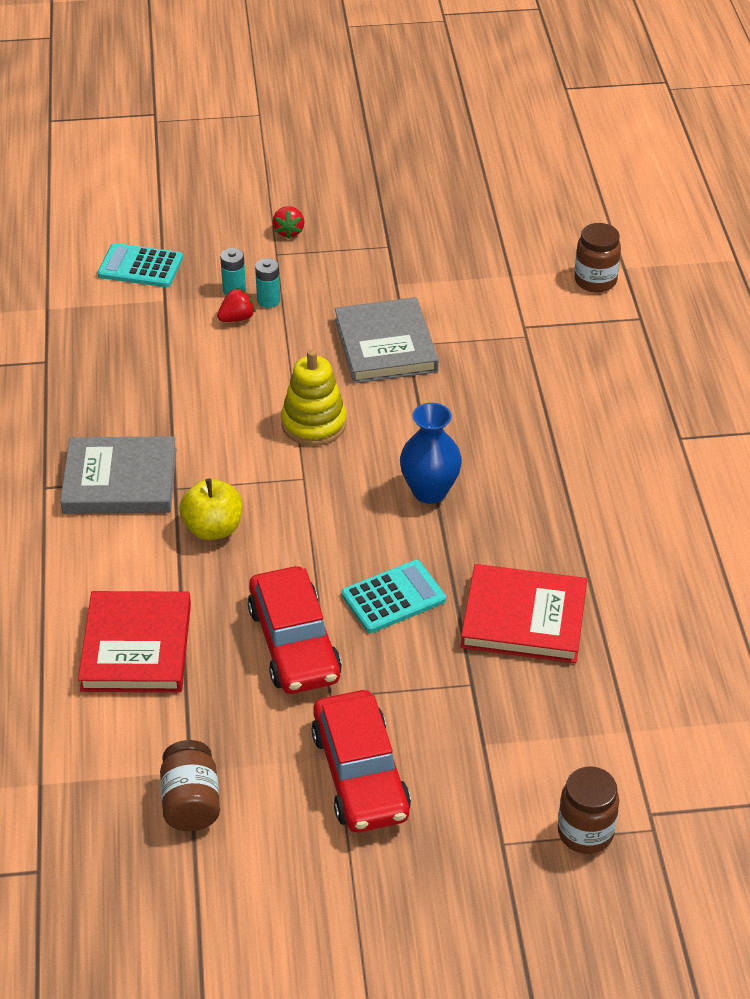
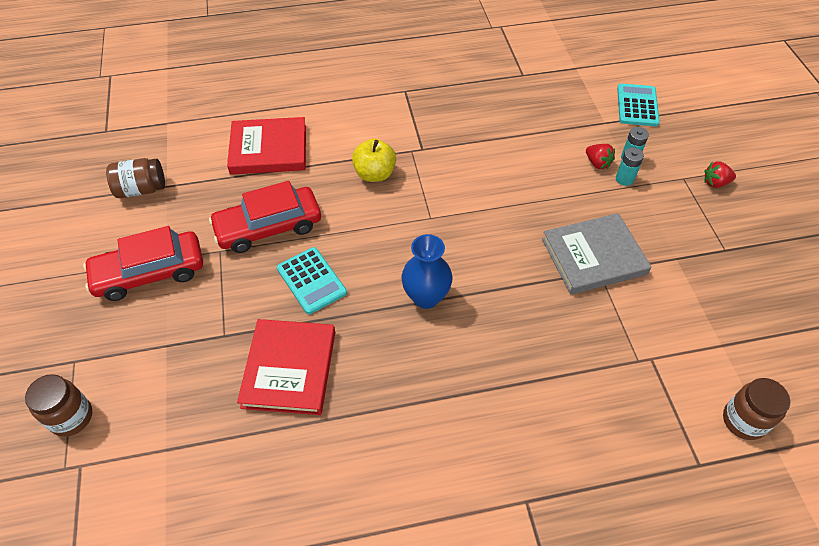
camera: 85 degrees right, 10 degrees up
(120, 480) = (415, 123): grey book -> none
(314, 424) = (490, 218): yellow stacking toy -> none

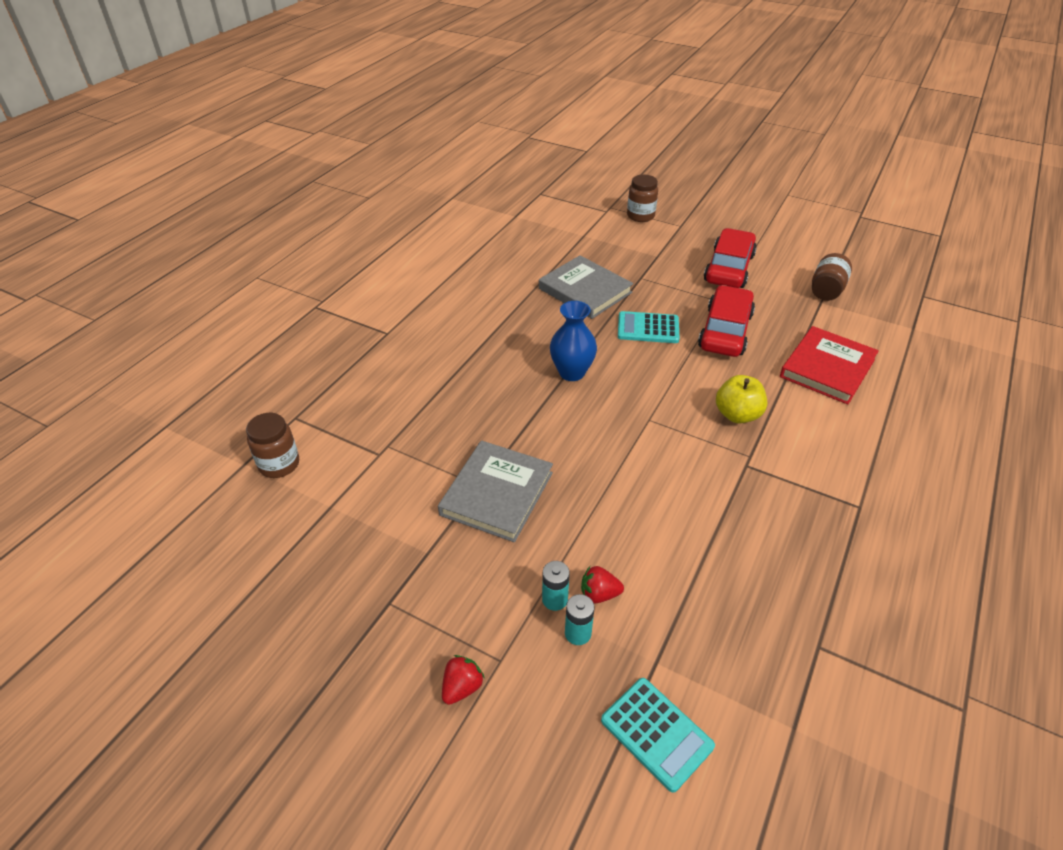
camera: 130 degrees right, 10 degrees down
(289, 369) = (585, 290): red book -> grey book

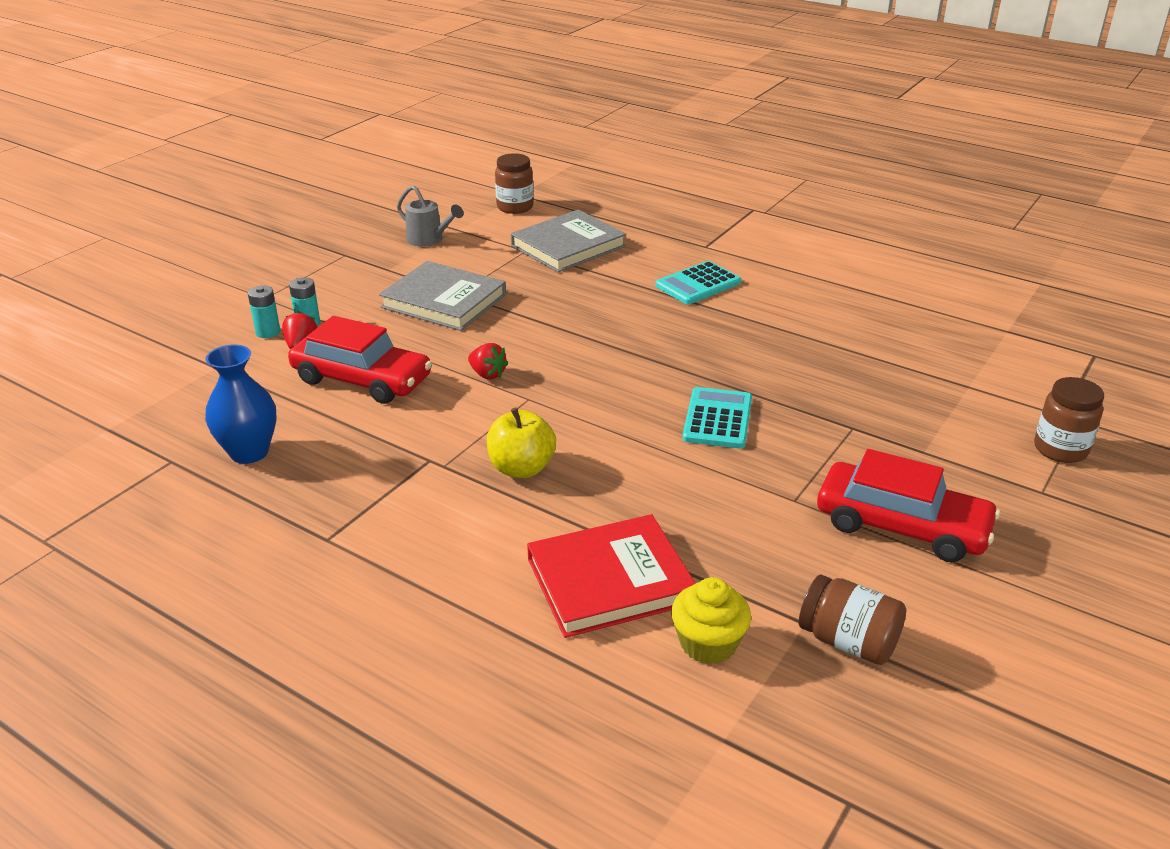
camera: 95 degrees right, 10 degrees down
(356, 527) = (429, 240): none -> grey watering can
(462, 687) = (252, 282): red strawberry -> red strawberry (487, 374)
(572, 372) = (624, 353): blue vase -> blue vase (249, 452)
(585, 290) = (808, 375): grey book -> grey book (568, 246)
(656, 733) = (156, 360): turquoise calculator -> turquoise calculator (698, 284)
(725, 331) = (711, 490): red car -> red car (362, 379)
(827, 368) = (610, 581): red book -> red book turned 60 degrees counterclockwise
(854, 333) = (708, 643): none -> yellow cupcake

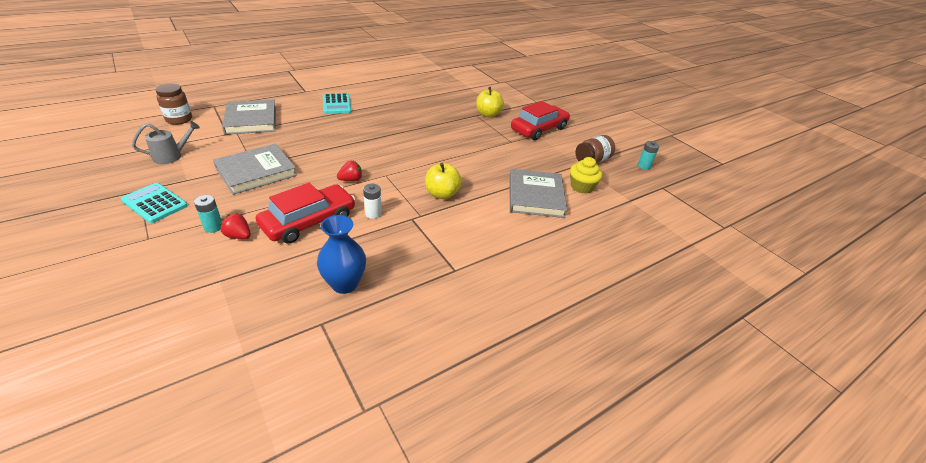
camera: 70 degrees left, 5 degrees up
(268, 332) = (201, 247): turquoise battery -> turquoise battery (643, 166)
(416, 422) = (373, 213): none -> white battery
(610, 581) = (535, 196): red book -> grey book
(718, 419) = (447, 137): turquoise calculator -> turquoise calculator (155, 203)
(876, 440) = (488, 114): none -> yellow apple
(1060, 449) = (517, 90): brown jar -> none

